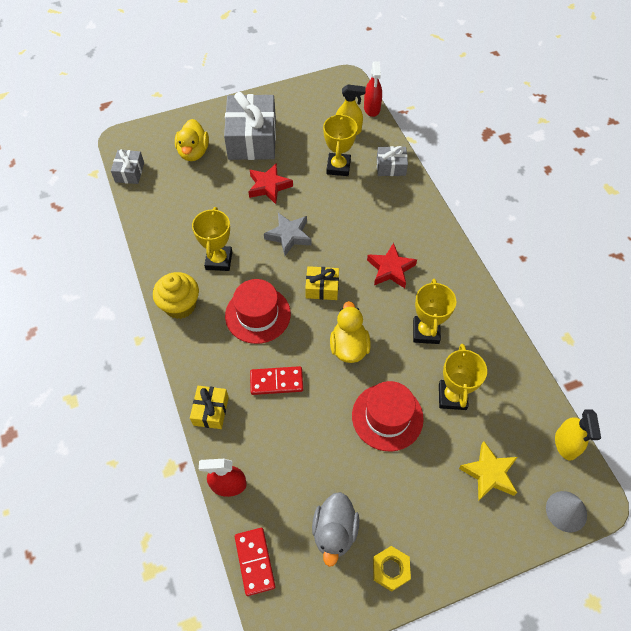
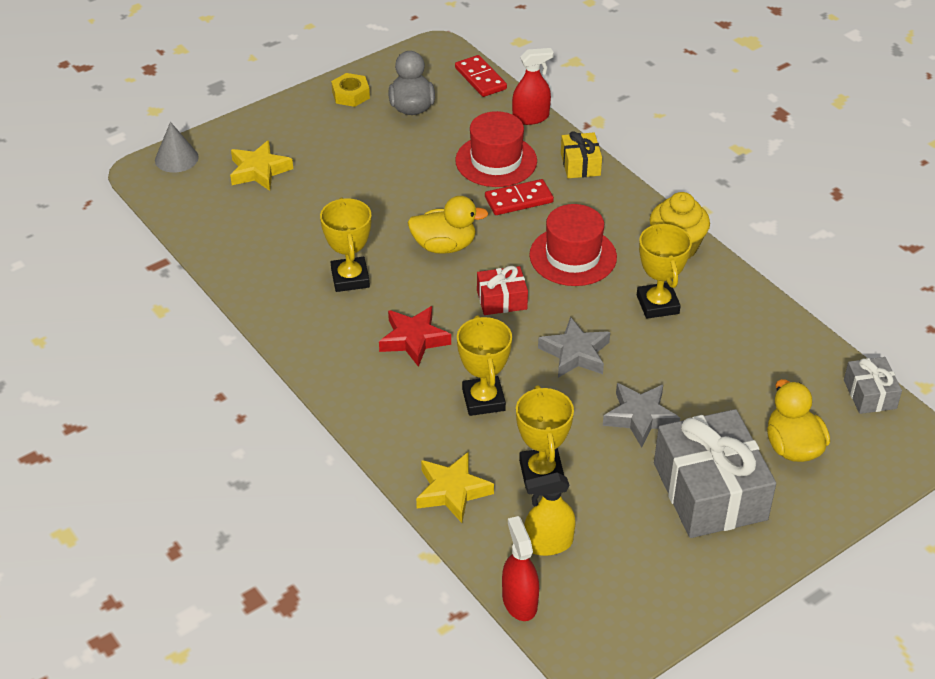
camera: 165 degrees right, 15 degrees down
(269, 186) = (640, 417): red star -> grey star
(322, 288) = (501, 300): yellow gift -> red gift
(349, 347) = (444, 246): yellow duck -> yellow duck turned 75 degrees counterclockwise
(387, 417) = (380, 194): red hat -> red hat (496, 161)
(391, 167) = (452, 491): grey gift -> yellow star
(452, 396) = (307, 224): yellow trophy -> yellow trophy (483, 400)
(566, 444) = (172, 207): yellow spray bottle -> none

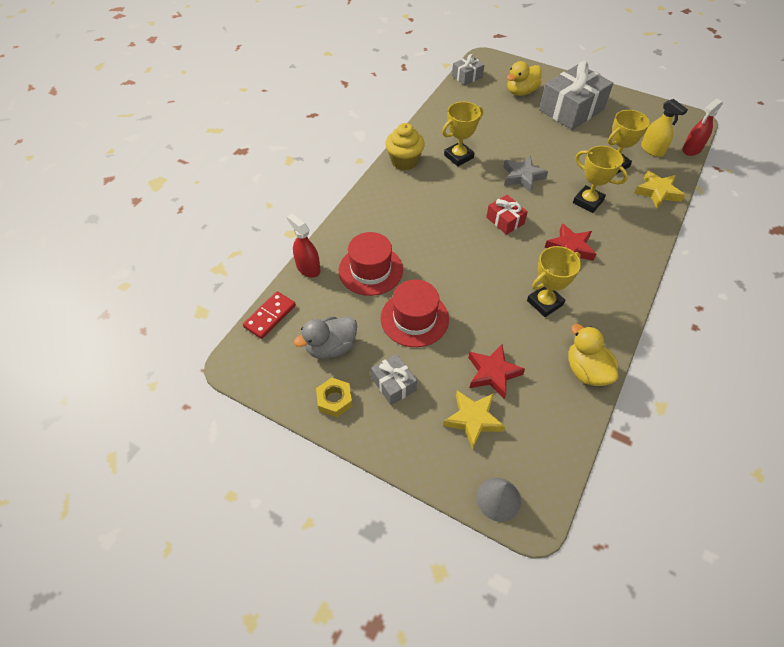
camera: 115 degrees left, 10 degrees up
(296, 202) = (493, 373): none -> red star
(338, 134) = (393, 384): none -> grey gift
(444, 246) = (477, 265): yellow duck -> yellow duck (586, 371)
(483, 400) = (588, 201): yellow trophy -> yellow trophy turned 75 degrees clockwise
(519, 200) = (406, 244): red domino -> none
(573, 256) = (443, 201): red hat -> red hat (414, 318)
(580, 164) = (349, 225): yellow gift -> none
(640, 417) = (546, 142): grey star -> none

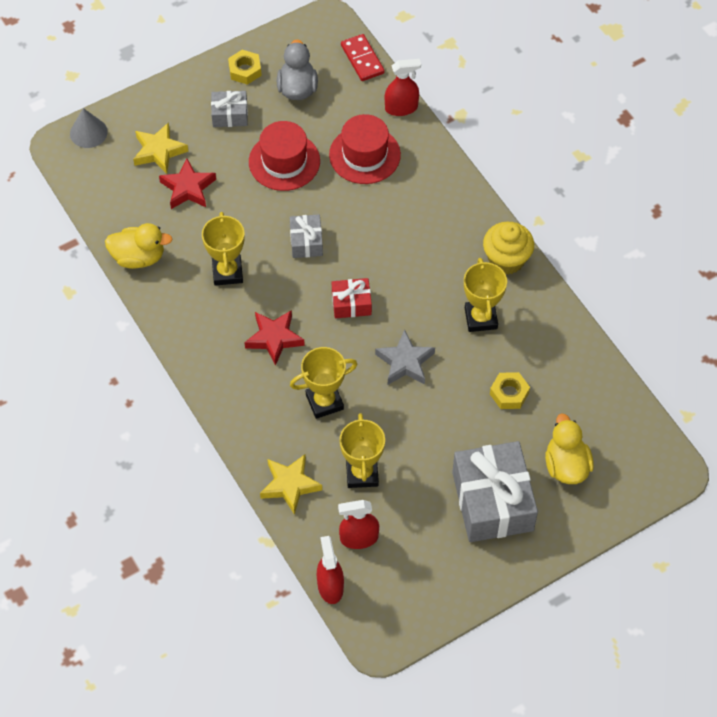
camera: 120 degrees right, 5 degrees up
(467, 76) = (639, 420): grey gift -> grey gift (306, 242)
(499, 127) = (509, 393): none -> yellow nut
(652, 150) = (359, 538): yellow spray bottle -> red spray bottle

